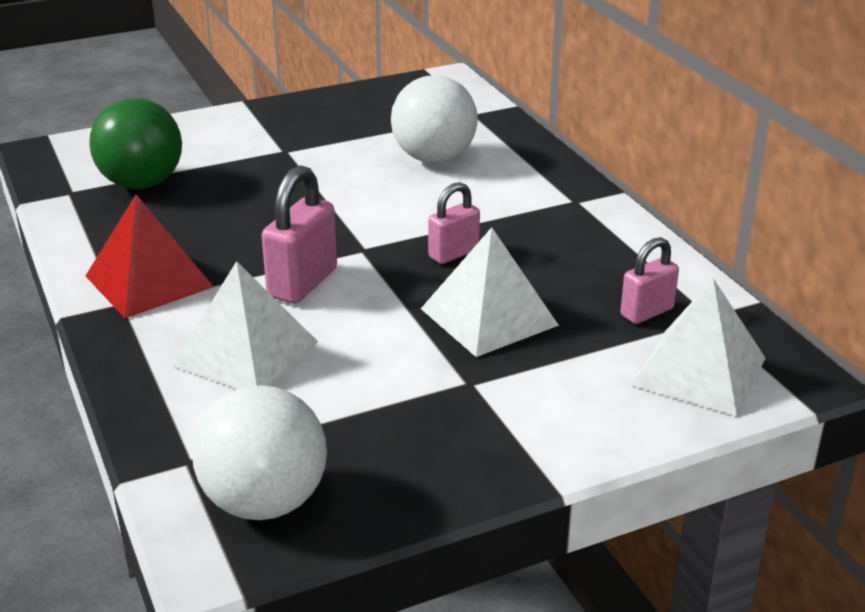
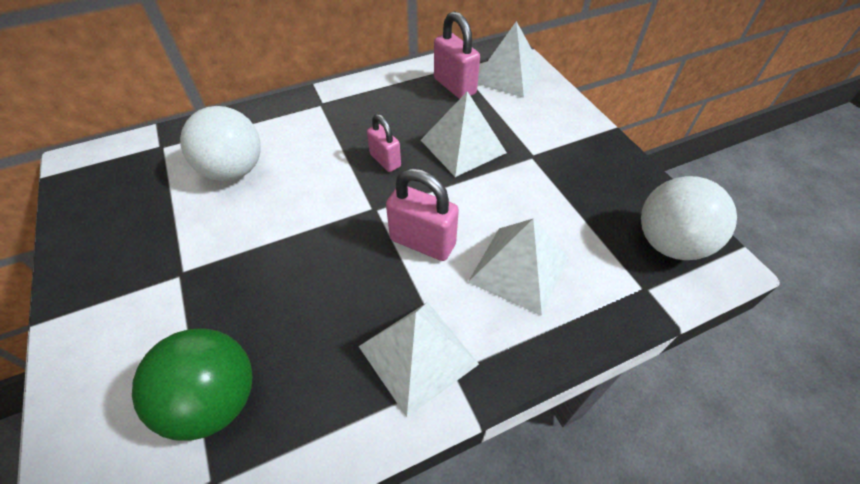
camera: 90 degrees left, 20 degrees up
(149, 281) = (417, 355): red pyramid -> white pyramid
(647, 312) = (454, 86): pink padlock -> pink padlock, size x1.56

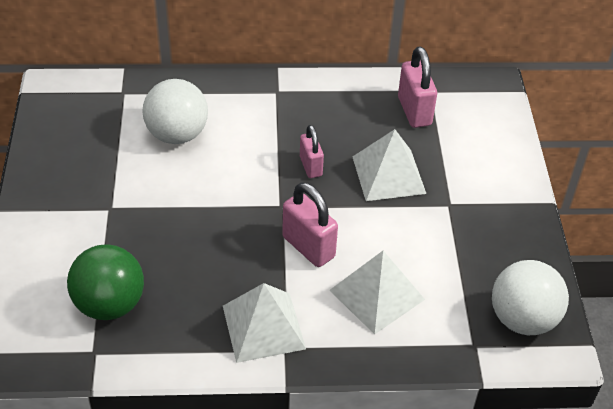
camera: 20 degrees right, 5 degrees down
(507, 75) = (476, 114): white pyramid -> none

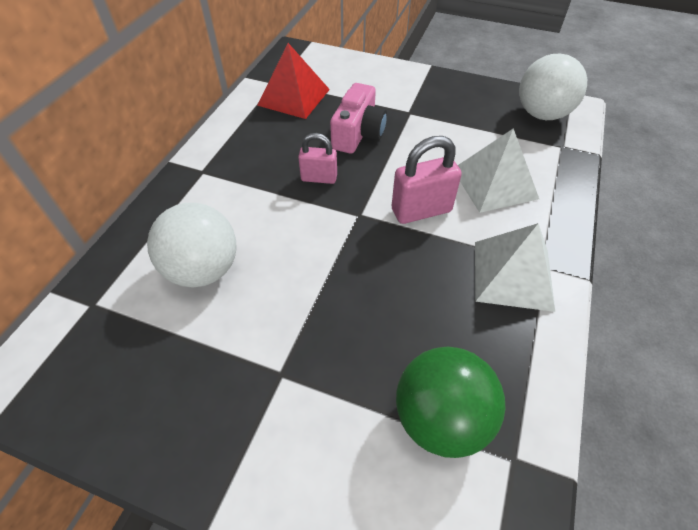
camera: 65 degrees left, 5 degrees up
(388, 175) = (358, 134): white pyramid -> pink camera
(414, 111) = (293, 97): pink padlock -> red pyramid

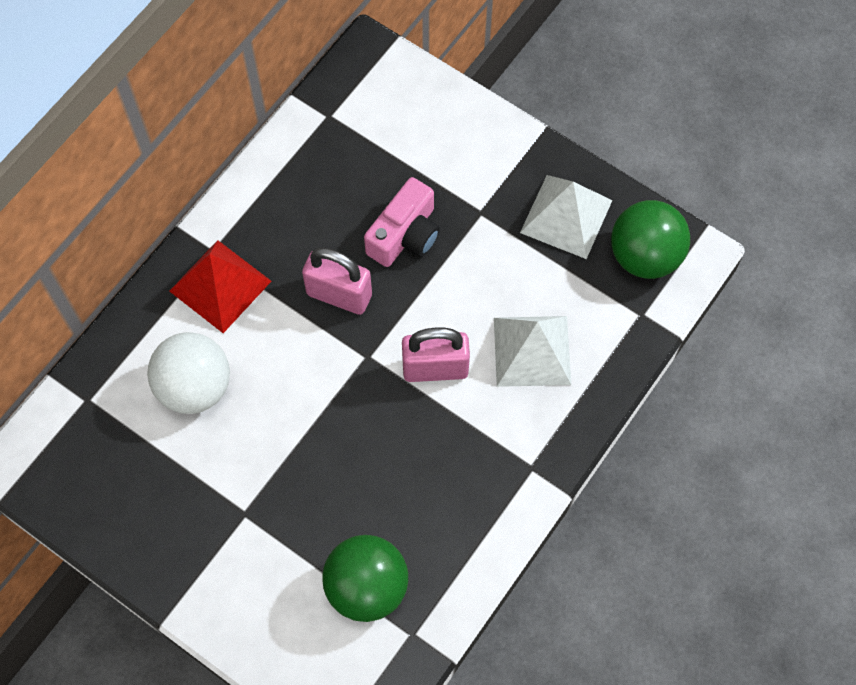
camera: 15 degrees right, 15 degrees up
(293, 97) = (344, 150): red pyramid -> red pyramid (220, 286)
(319, 178) = (339, 294): pink padlock -> pink padlock, size x1.56
(512, 275) = (494, 470): white pyramid -> white pyramid (566, 216)
(541, 114) = (645, 256): white ball -> green ball

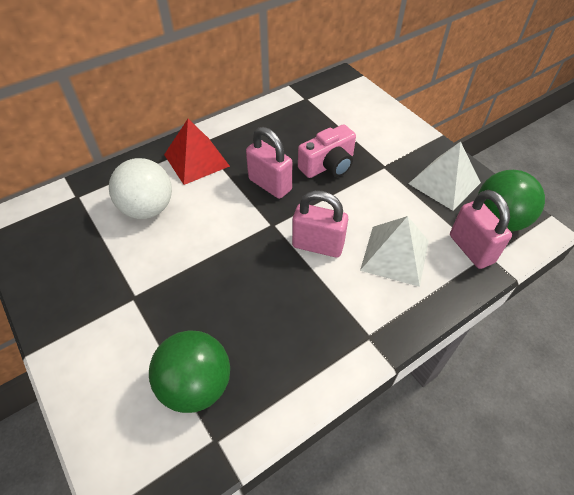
camera: 20 degrees right, 15 degrees down
(619, 311) = (471, 249): none -> pink padlock

